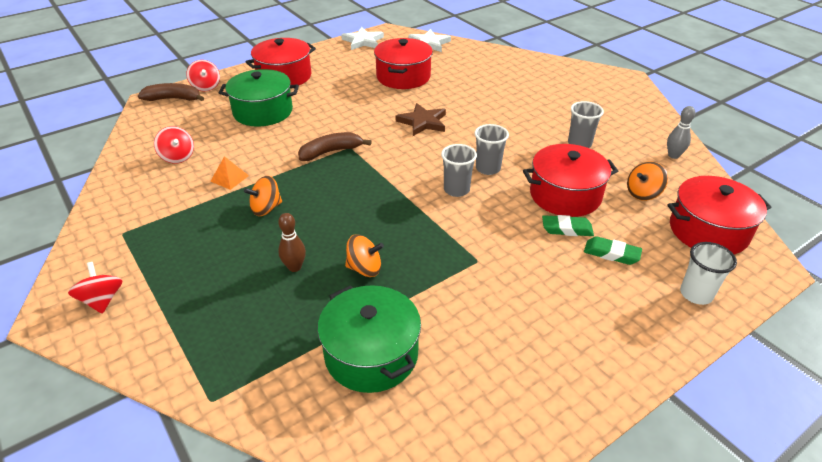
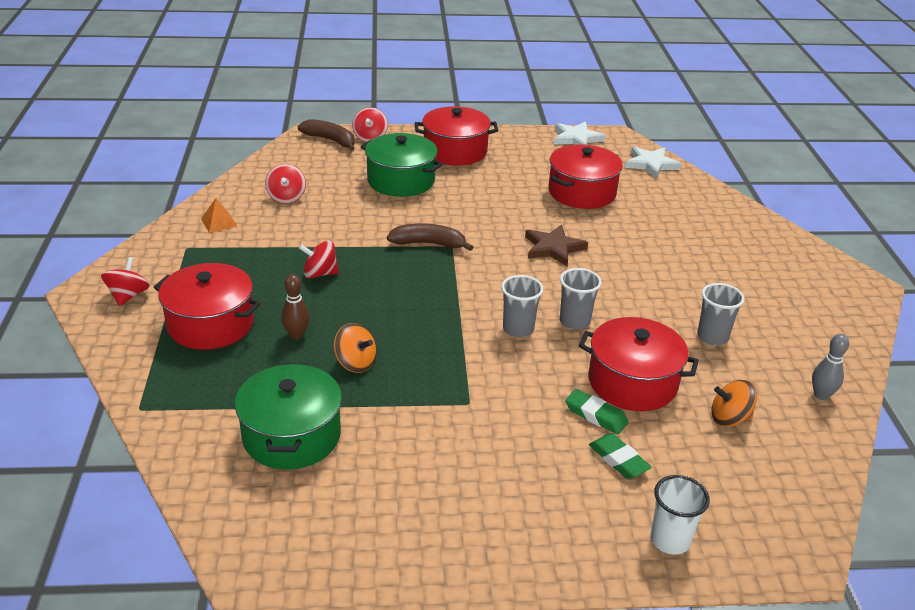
camera: 30 degrees right, 5 degrees down
(229, 178) = (313, 234): orange pyramid -> orange pyramid (219, 222)
(266, 208) = (320, 274): orange spinning top -> red spinning top
(708, 231) = (765, 489): red pot -> red pot (211, 324)

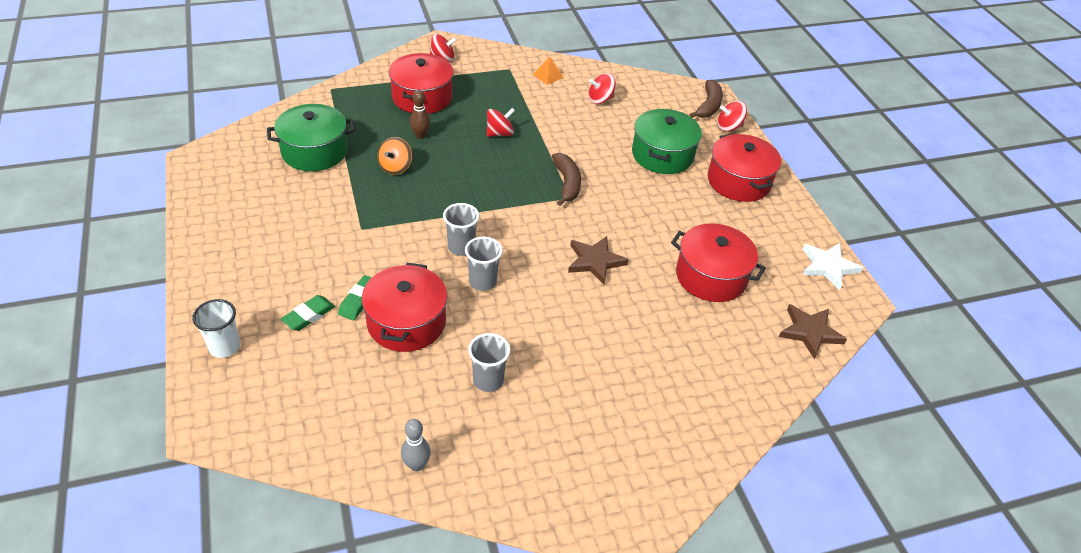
camera: 75 degrees right, 10 degrees up
(320, 274) = (500, 133): red spinning top -> red spinning top turned 75 degrees clockwise
(651, 164) = (810, 332): white star -> brown star
(729, 418) = (370, 389): orange spinning top -> none

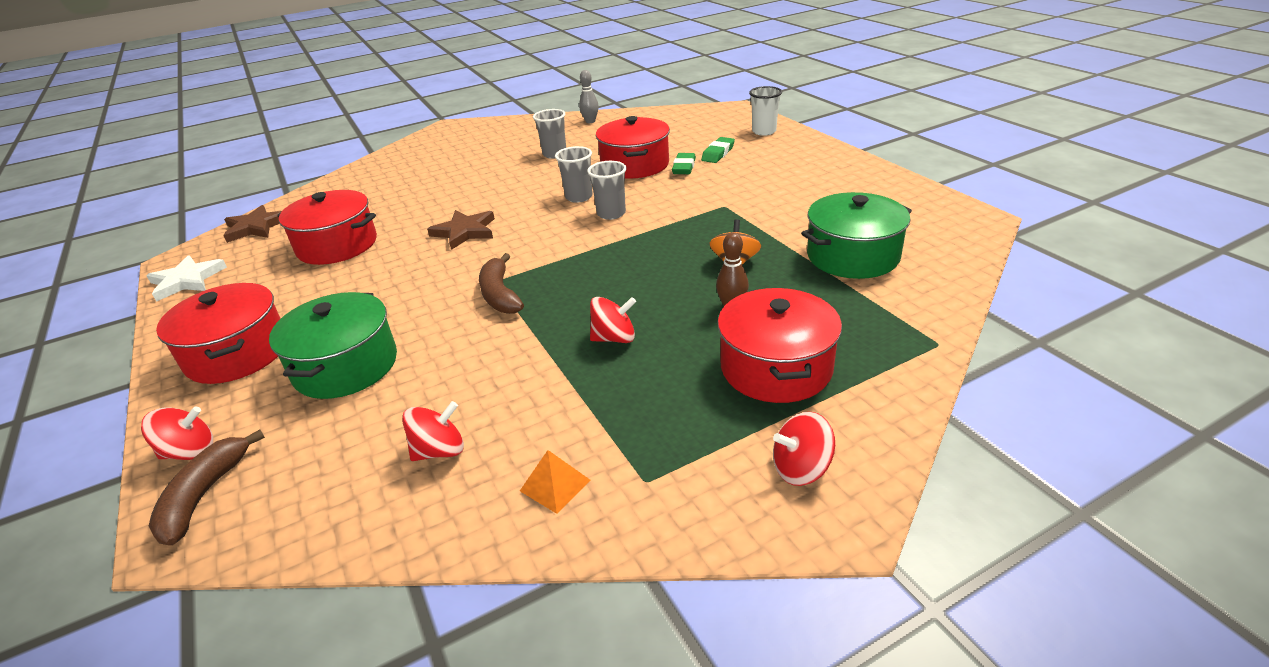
camera: 175 degrees right, 10 degrees down
(500, 133) = (614, 338): red spinning top -> red spinning top turned 150 degrees counterclockwise

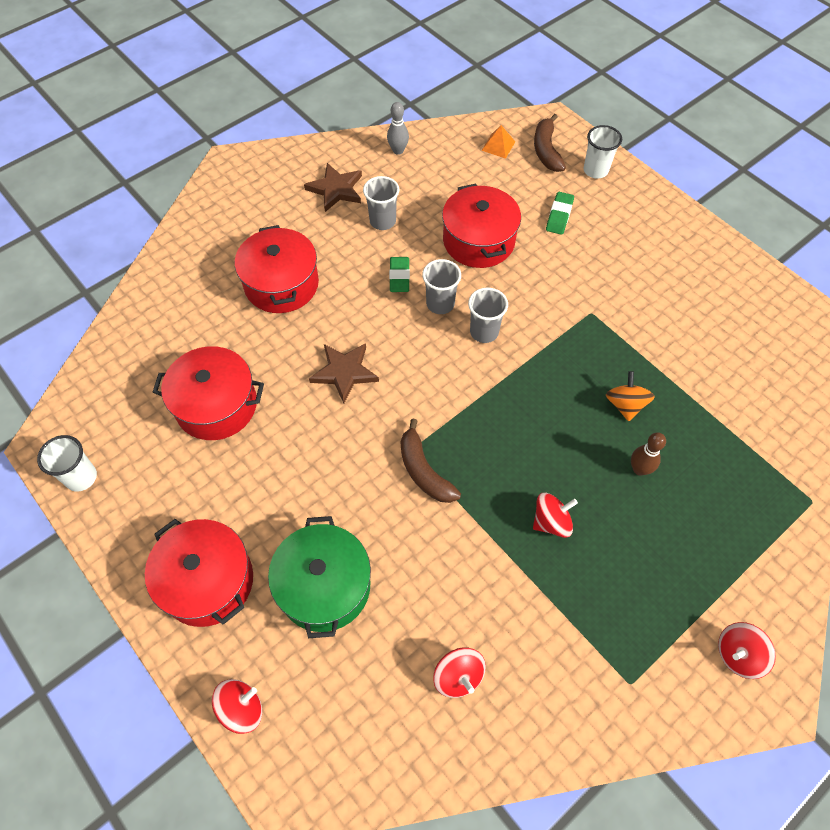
camera: 15 degrees left, 25 degrees up
(187, 280) = (81, 477): white star -> white cup
(204, 495) = (285, 753): brown banana -> brown banana (546, 150)
(256, 227) = (103, 378): brown star -> brown star (336, 189)
(439, 451) = (458, 676): red spinning top -> red spinning top turned 105 degrees clockwise
(555, 485) = (564, 698): orange pyramid -> orange pyramid (498, 146)
(684, 167) = (531, 244): green eraser -> green eraser (399, 277)
(776, 367) = (694, 544): red pot -> red pot (281, 284)
(852, 256) = (725, 387): green pot -> none

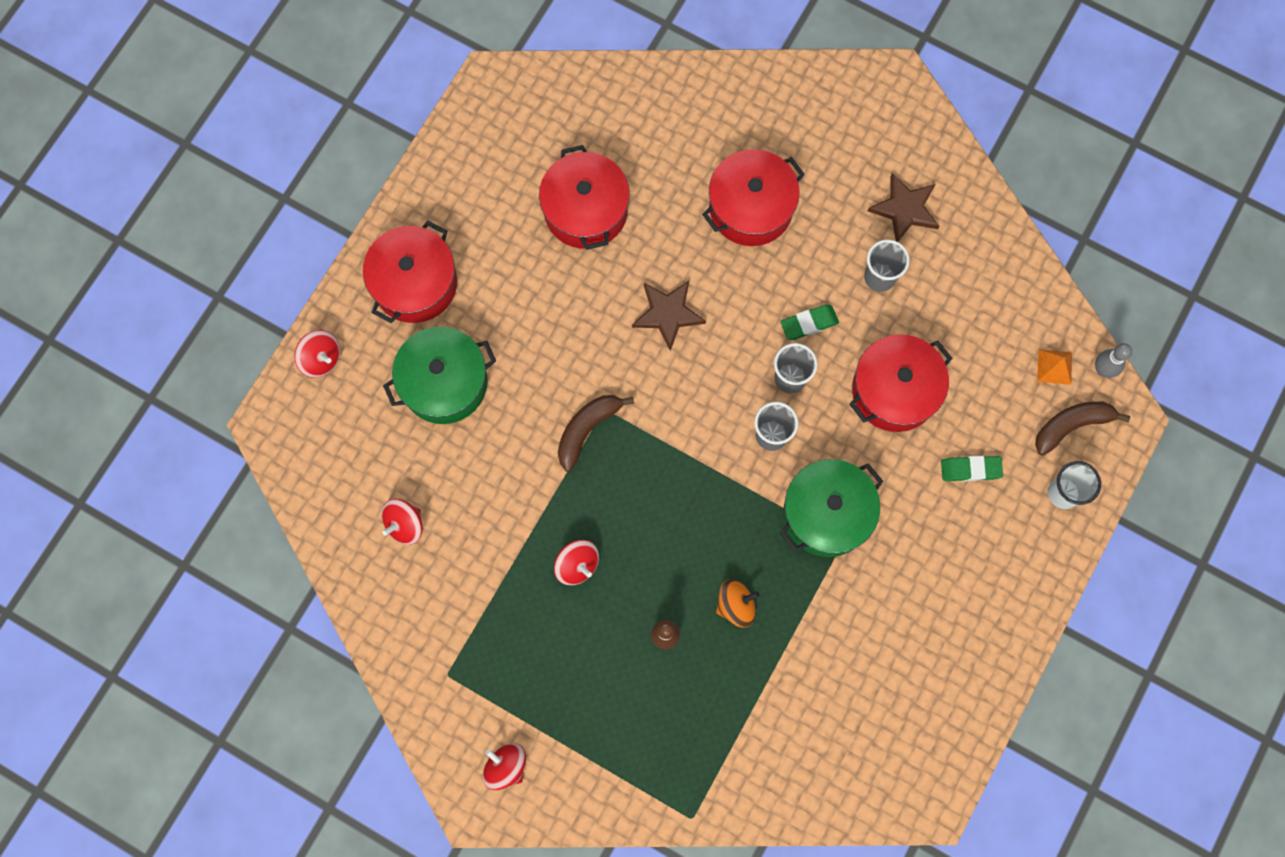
camera: 70 degrees right, 15 degrees up
(81, 477) = (470, 130): white cup -> none
(398, 150) = (995, 254): grey bowling pin -> grey bowling pin (1102, 369)
(564, 315) = (827, 513): none -> green pot

